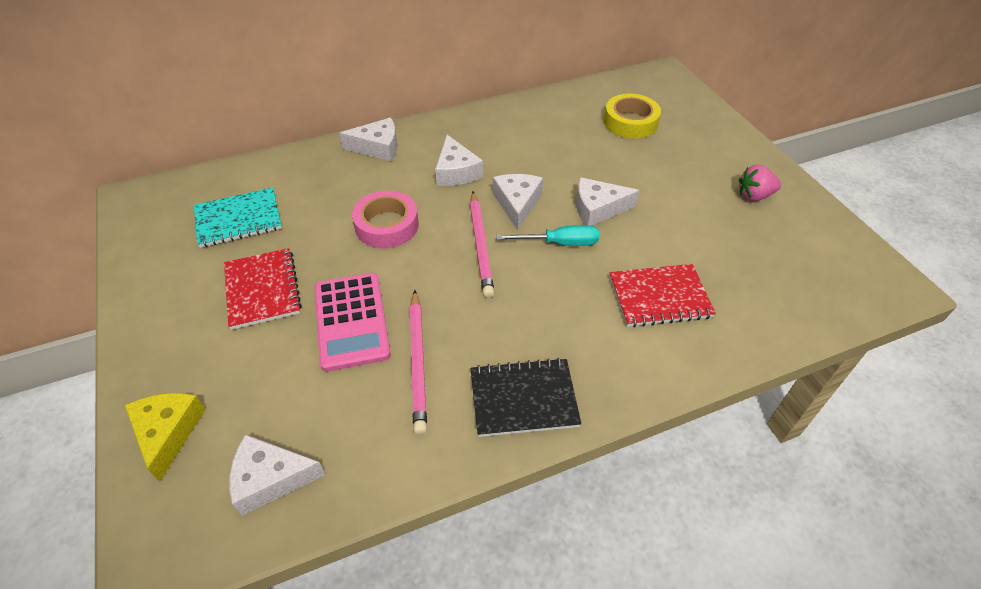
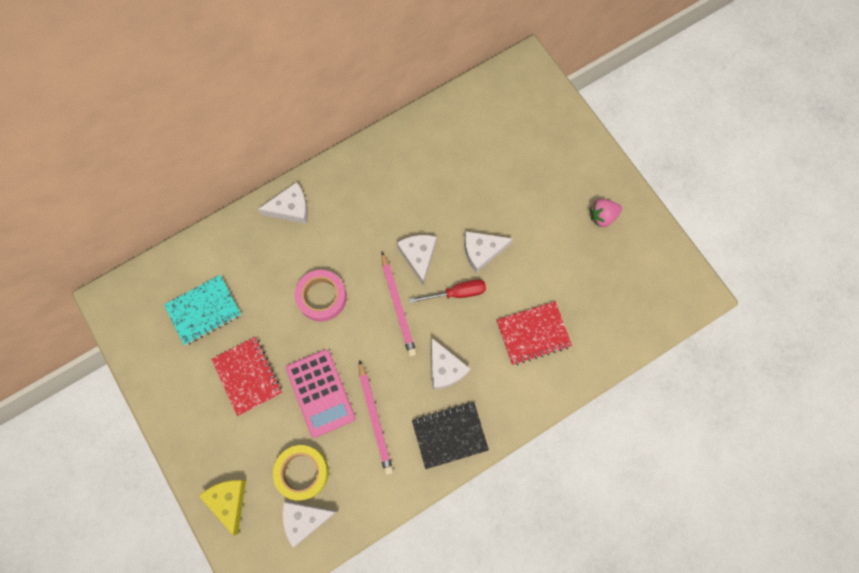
camera: 10 degrees left, 25 degrees up
(456, 171) = (363, 227): white cheese -> white cheese (445, 368)
(560, 243) = (457, 293): turquoise screwdriver -> red screwdriver
(630, 122) = (500, 140): yellow tape -> yellow tape (302, 472)

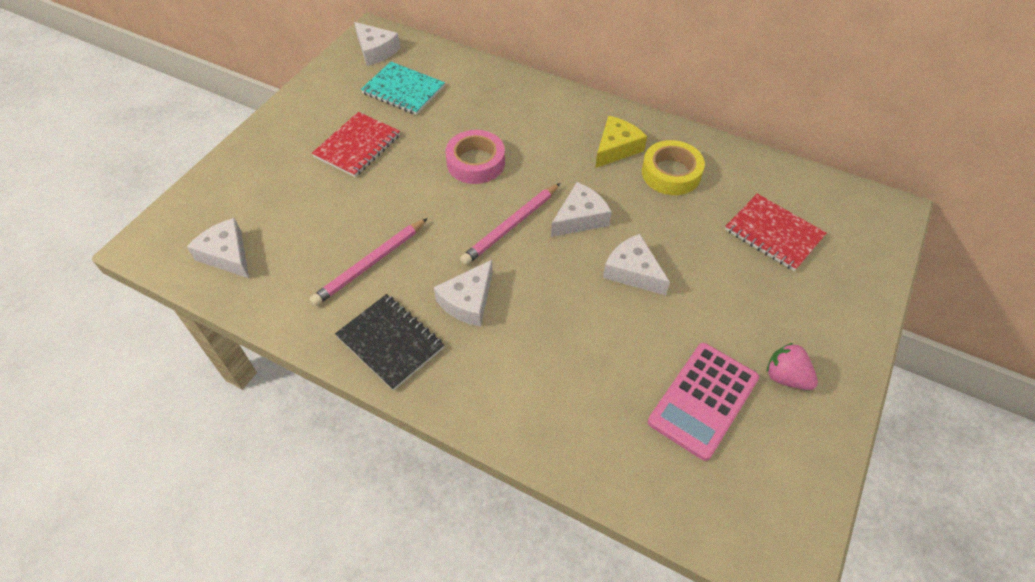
camera: 60 degrees right, 20 degrees down
(229, 501) = (221, 188): yellow cheese -> yellow cheese (616, 148)
(291, 208) = (549, 101): white cheese -> white cheese (375, 51)
(302, 472) = (278, 230): yellow tape -> yellow tape (671, 173)
(320, 393) = (373, 206): pink calculator -> pink calculator (703, 400)
(457, 293) = (565, 271): red screwdriver -> none
(533, 333) = (572, 371): red notebook -> red notebook (773, 233)

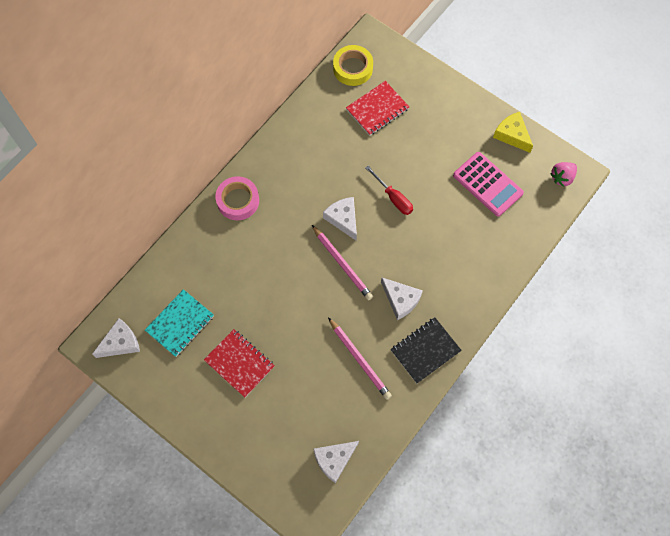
camera: 80 degrees left, 15 degrees up
(475, 162) = (276, 278): pink tape -> pink tape (238, 201)
(616, 148) = (282, 181): yellow cheese -> yellow cheese (512, 135)
(633, 271) = (393, 198): white cheese -> red screwdriver
(671, 173) = (313, 153): yellow tape -> yellow tape (353, 68)
(786, 377) = (479, 138): pink strawberry -> pink strawberry (562, 177)

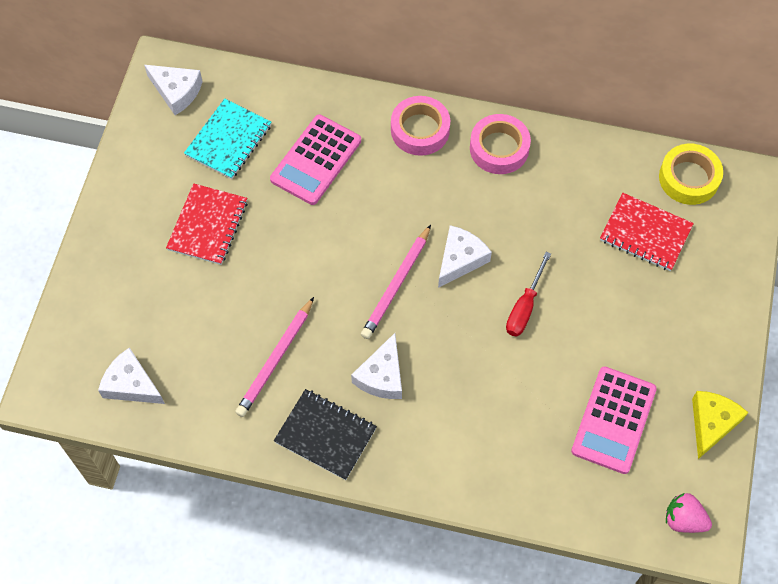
camera: 65 degrees right, 5 degrees down
(180, 323) = (228, 140): turquoise notebook -> turquoise notebook turned 75 degrees counterclockwise
(226, 274) = (316, 160): none -> pink calculator
(276, 161) = (499, 148): none -> pink tape

